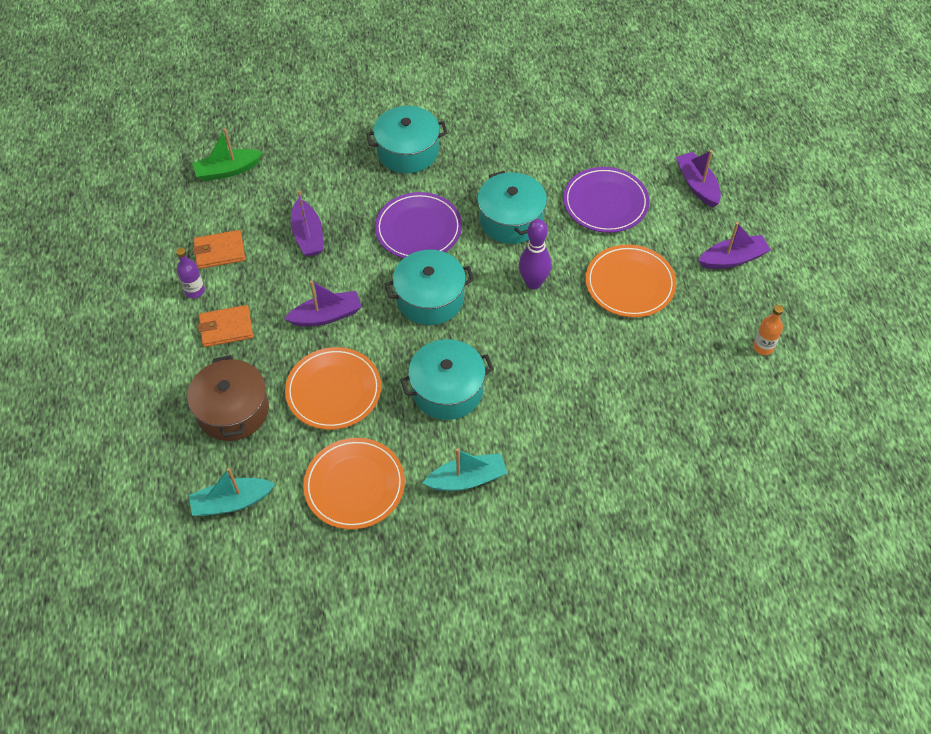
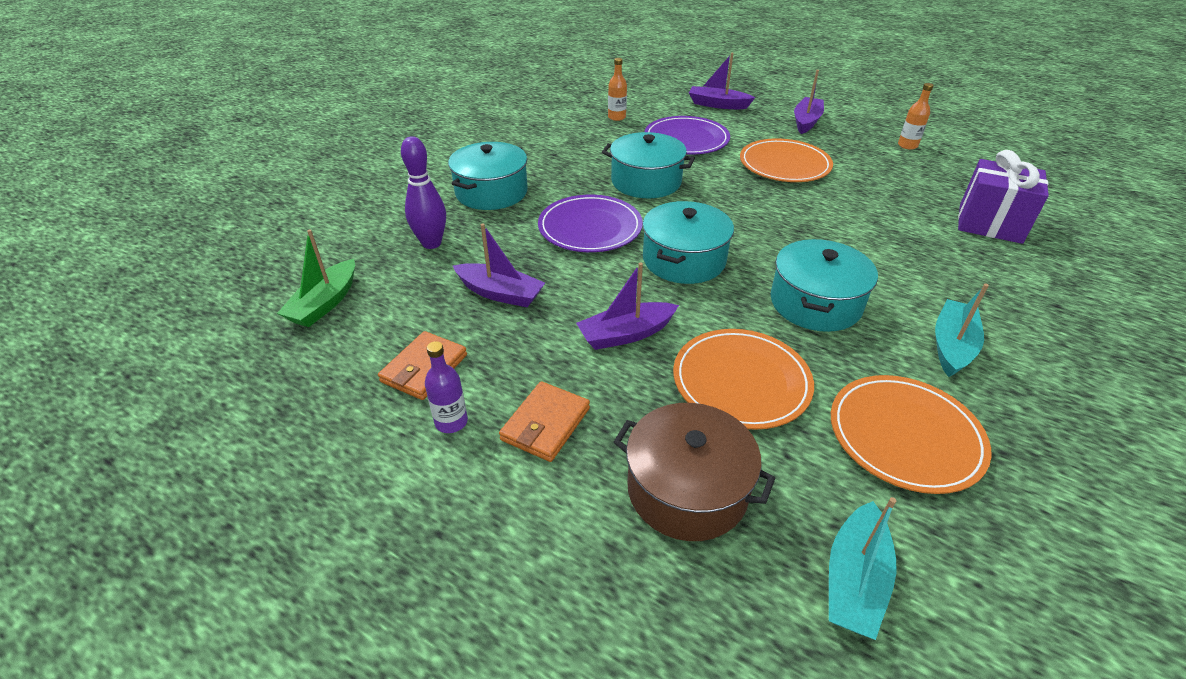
camera: 50 degrees left, 15 degrees down
(326, 316) = (626, 334): purple boat -> purple boat turned 135 degrees counterclockwise
(533, 283) = (731, 202): purple bowling pin -> purple bowling pin (431, 243)
(595, 139) = (616, 117): none -> orange bottle
(667, 450) = (989, 224): none -> purple gift

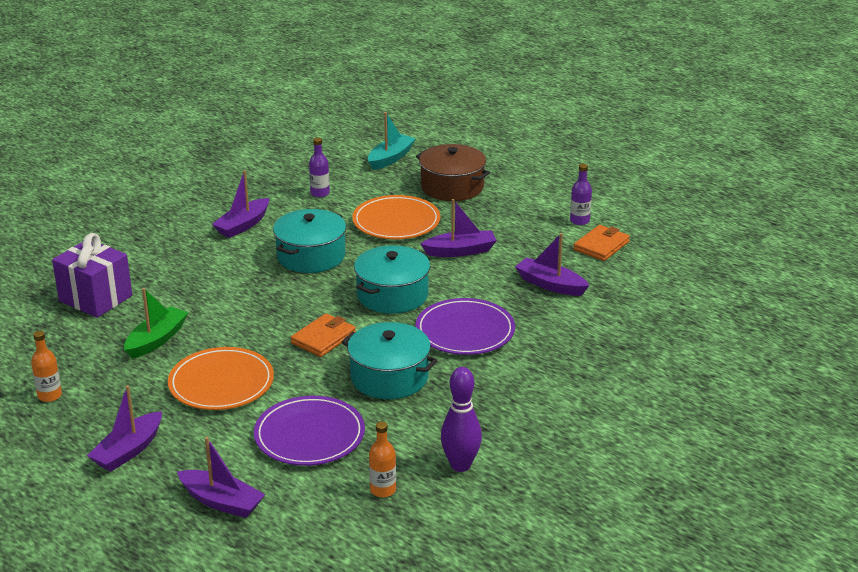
camera: 170 degrees left, 10 degrees down
(325, 303) = (689, 291): green boat -> green boat (156, 340)
(431, 243) = (614, 331): purple bowling pin -> purple bowling pin (460, 465)
(491, 192) = (560, 381): turquoise pot -> none
(546, 424) = (523, 215): orange wallet -> orange wallet (323, 338)
(905, 436) = (320, 193): orange plate -> purple bottle
(952, 346) = (243, 225): turquoise boat -> purple boat

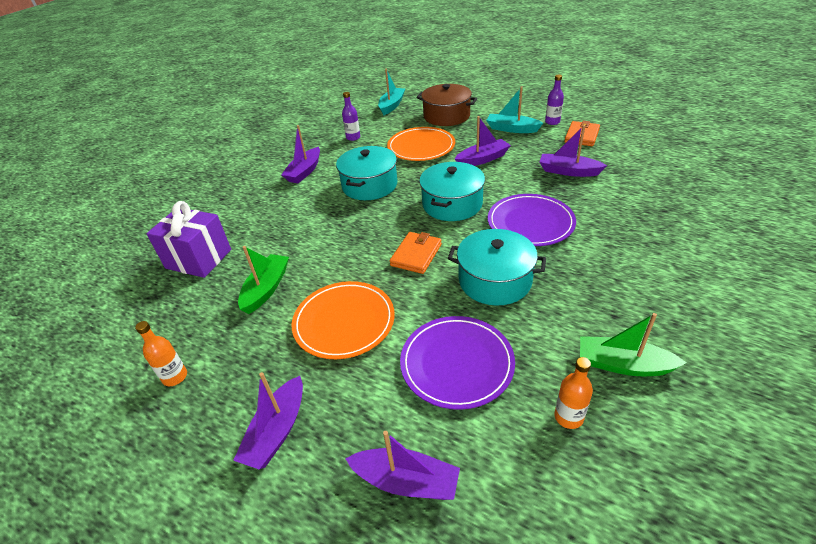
camera: 10 degrees left, 10 degrees up
(460, 465) = (623, 364): purple bowling pin -> green boat
(522, 220) = (512, 129): none -> turquoise boat

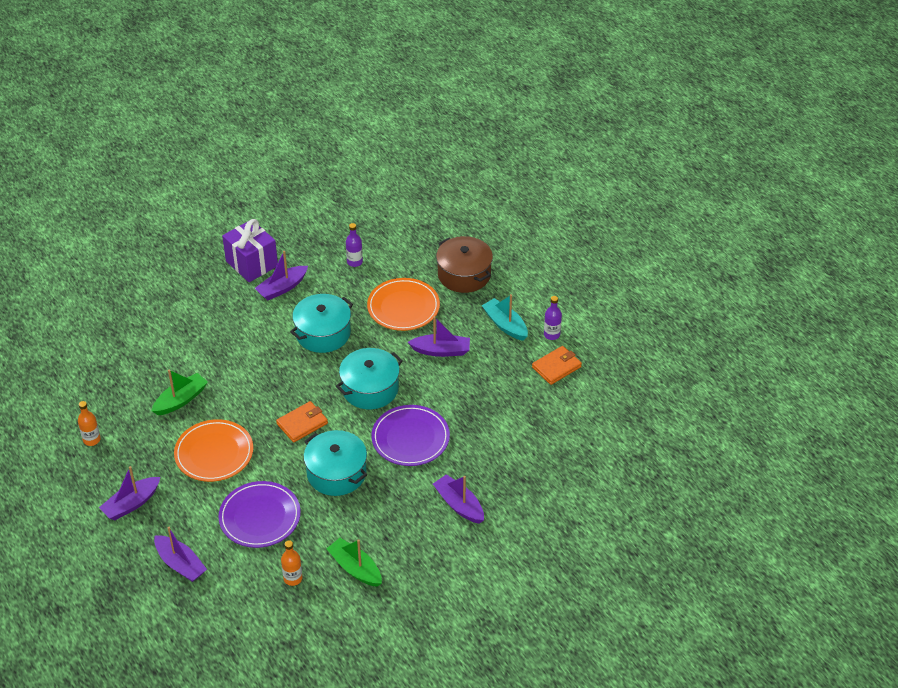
camera: 25 degrees right, 5 degrees up
(198, 259) = (149, 347): purple gift -> purple gift (252, 263)
(392, 105) = (427, 230): turquoise boat -> none
(568, 171) = (497, 402): purple boat -> purple boat (459, 505)

